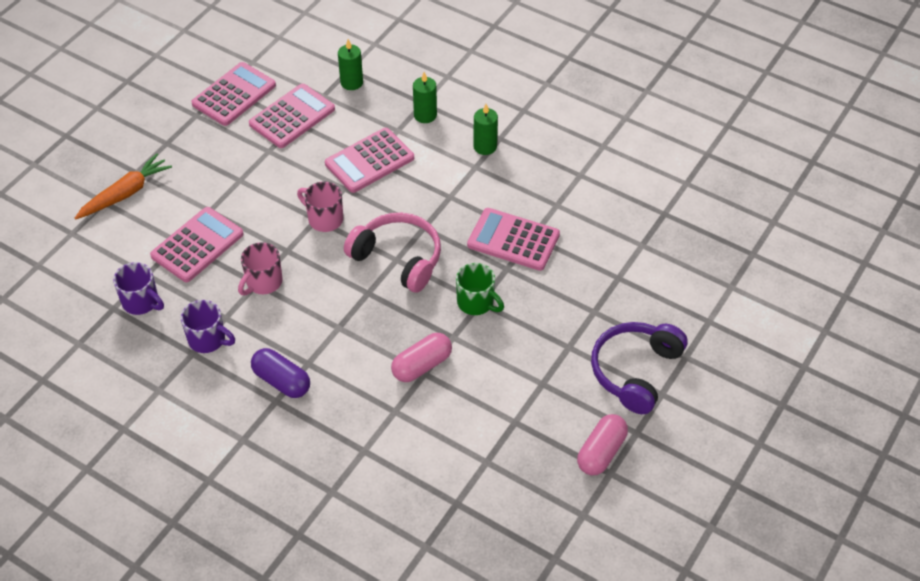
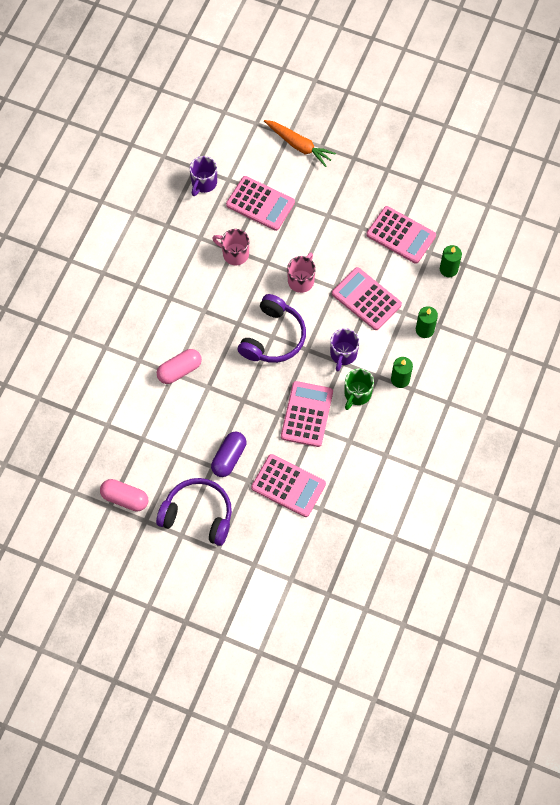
camera: 80 degrees right, 15 degrees up
(208, 339) = (179, 232): purple mug -> purple mug (343, 354)
(234, 95) = (415, 190): pink calculator -> pink calculator (288, 486)
(281, 381) = (152, 285): purple capsule -> purple capsule (229, 458)
(398, 258) = (273, 337): pink headphones -> purple headphones
(422, 365) = (179, 370): pink capsule -> pink capsule turned 75 degrees counterclockwise
(476, 302) = (242, 397): green mug -> green mug (357, 394)

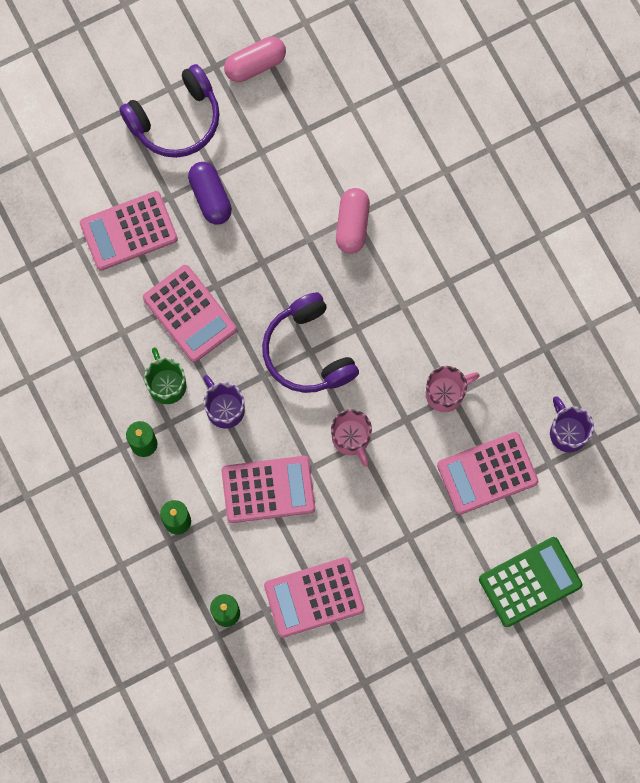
camera: 130 degrees right, 10 degrees up
(299, 145) = (530, 582): orange carrot -> green calculator

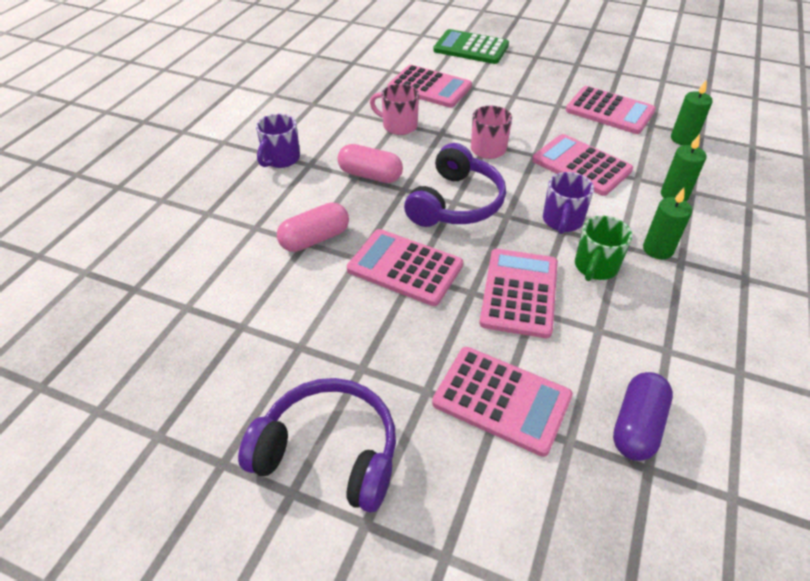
camera: 130 degrees left, 30 degrees down
(210, 197) = (390, 355): purple capsule -> purple capsule (637, 426)
(255, 65) = (191, 422): pink capsule -> pink capsule (370, 175)
(273, 262) = (405, 267): none -> pink calculator
(567, 432) = (361, 73): purple mug -> purple mug (281, 159)

